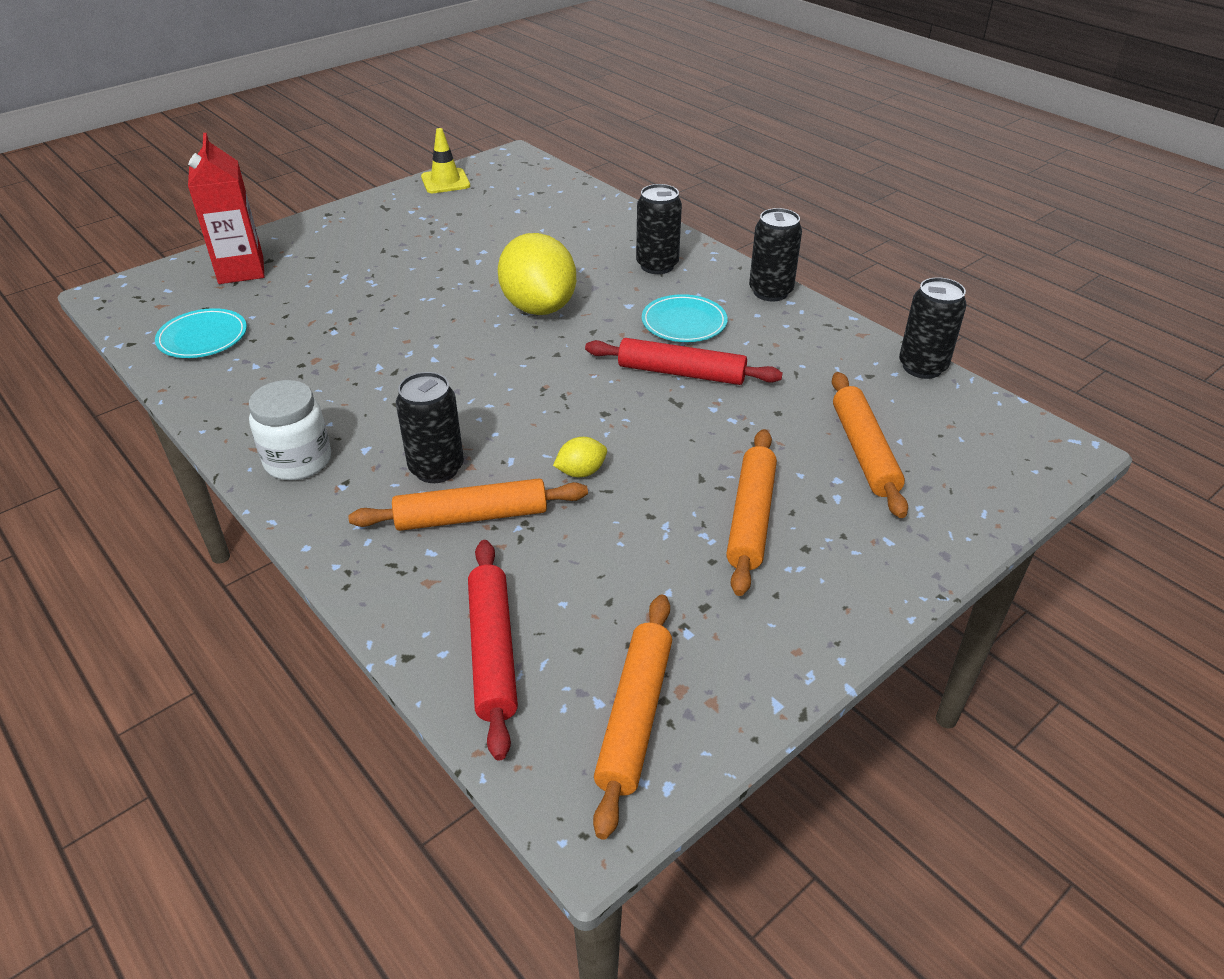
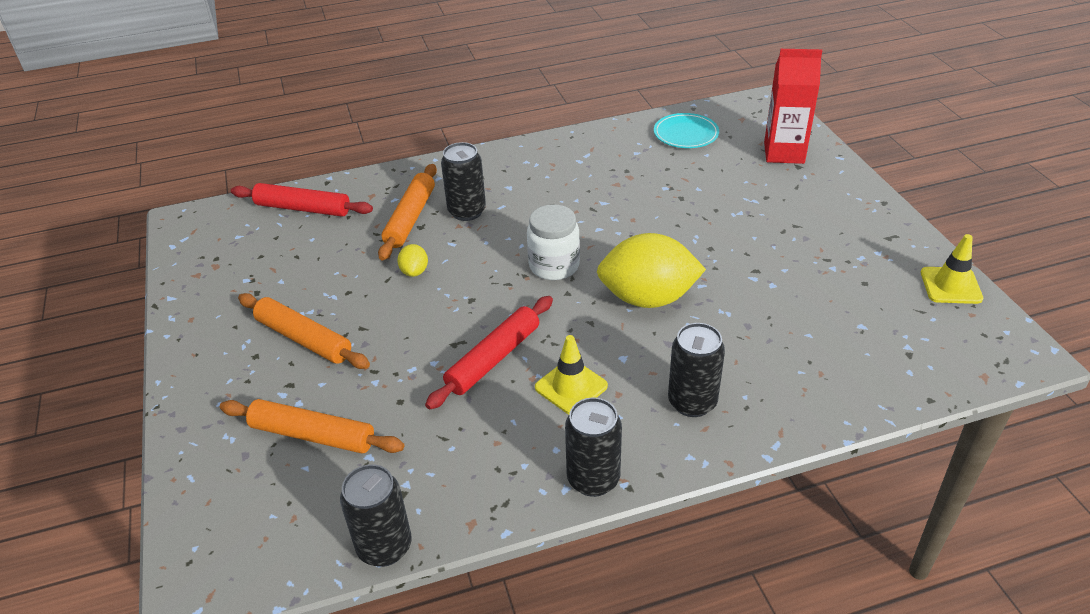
camera: 115 degrees right, 0 degrees up
(298, 461) = (515, 162): white jar -> white jar (554, 266)
(635, 716) = (217, 245): orange rolling pin -> none
(684, 322) = (571, 387): turquoise plate -> yellow traffic cone

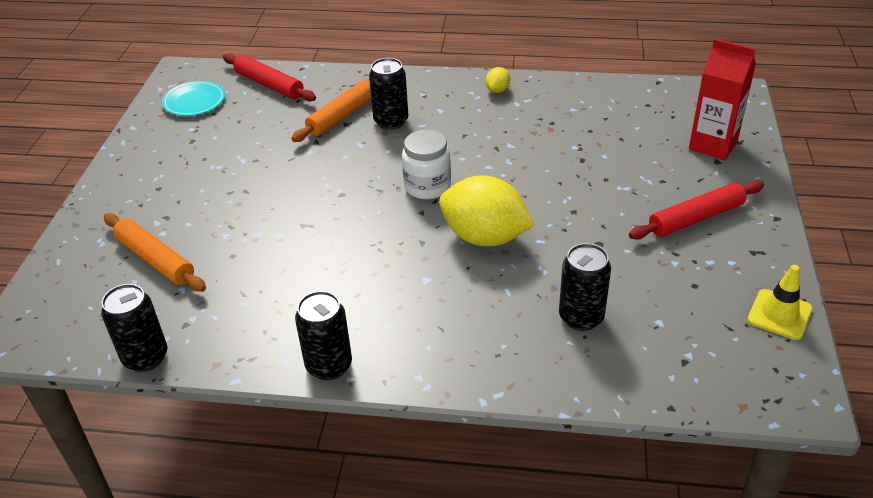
camera: 25 degrees right, 0 degrees up
(304, 339) = (199, 186): orange rolling pin -> none
(414, 271) = (315, 158): yellow lemon -> yellow lemon (497, 90)
(493, 359) = (324, 246): red rolling pin -> red rolling pin (696, 218)
(571, 387) = (366, 288): yellow traffic cone -> none
(686, 134) = (631, 104): turquoise plate -> turquoise plate (194, 101)
(692, 402) = (454, 334): black can -> black can (581, 317)

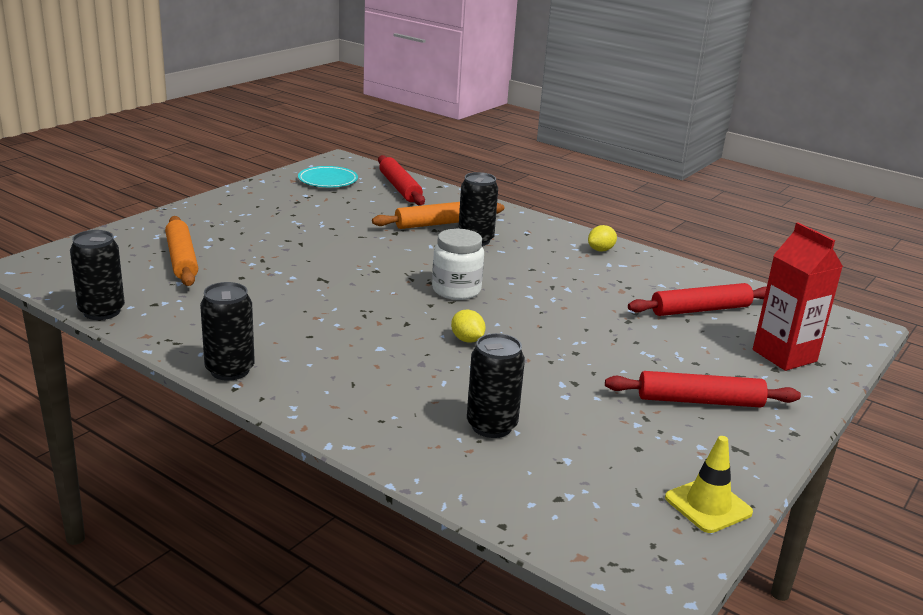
camera: 25 degrees right, 15 degrees down
(484, 237) = (467, 340): yellow lemon -> yellow lemon, size x0.43
(621, 124) = (700, 310): none -> red rolling pin

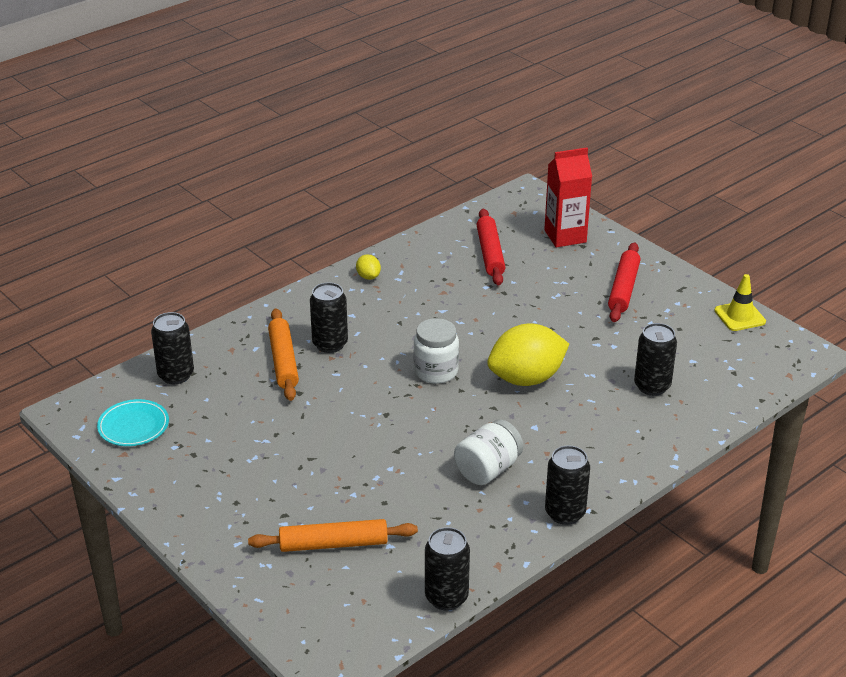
camera: 75 degrees left, 10 degrees up
(298, 324) = (488, 469): none -> white jar
(400, 188) = (176, 375): red rolling pin -> black can
(467, 340) = (526, 379): yellow lemon -> yellow lemon, size x2.33

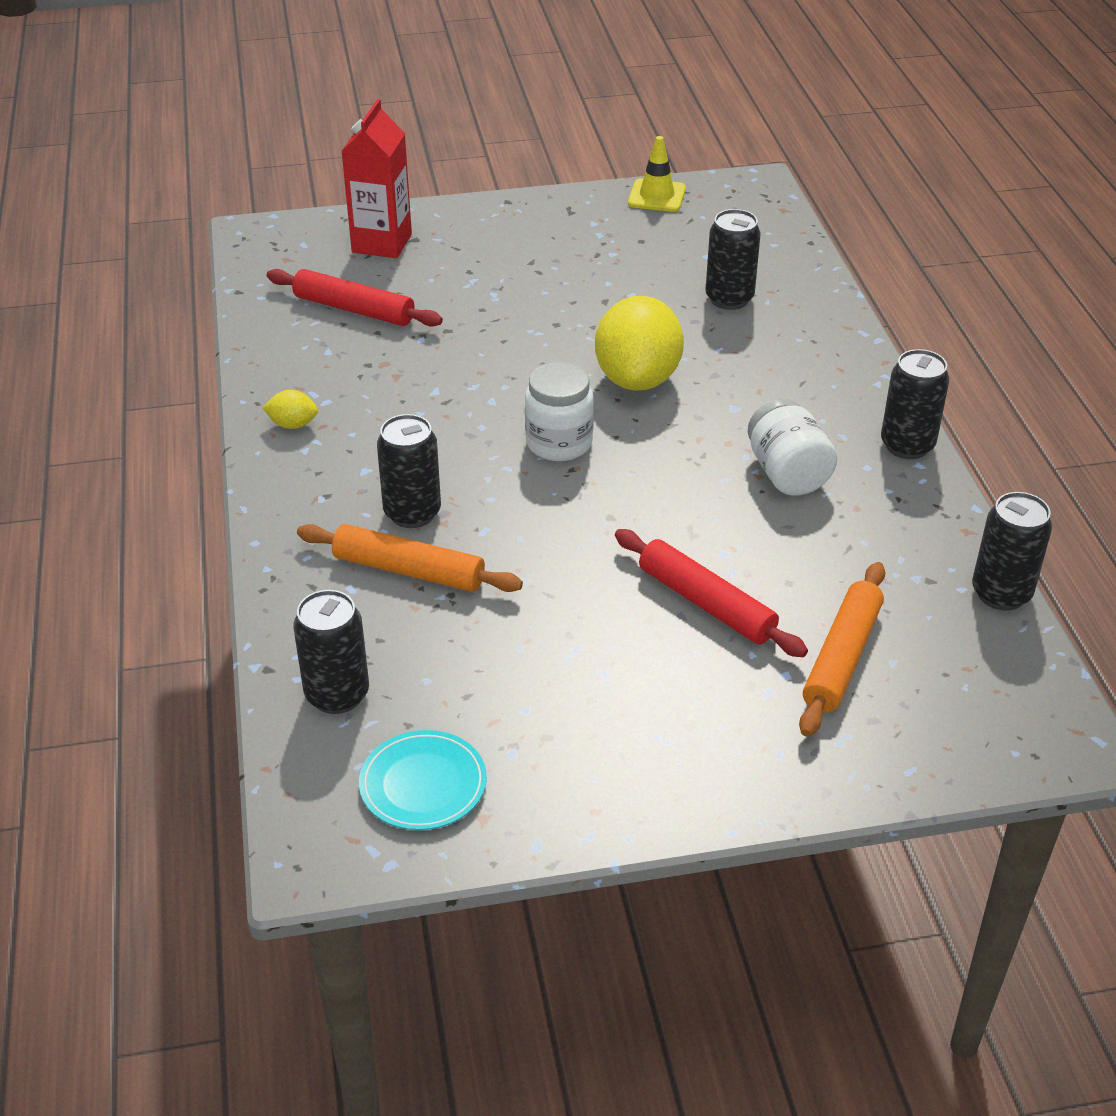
camera: 60 degrees left, 5 degrees up
(623, 289) = (531, 246): red rolling pin -> red rolling pin (706, 603)

